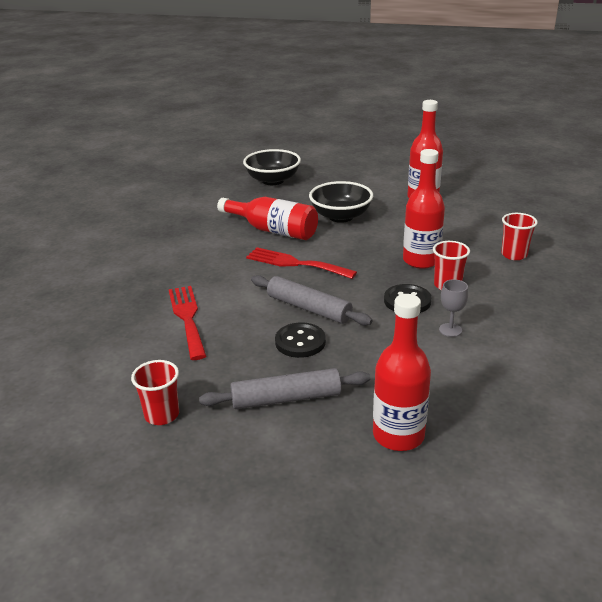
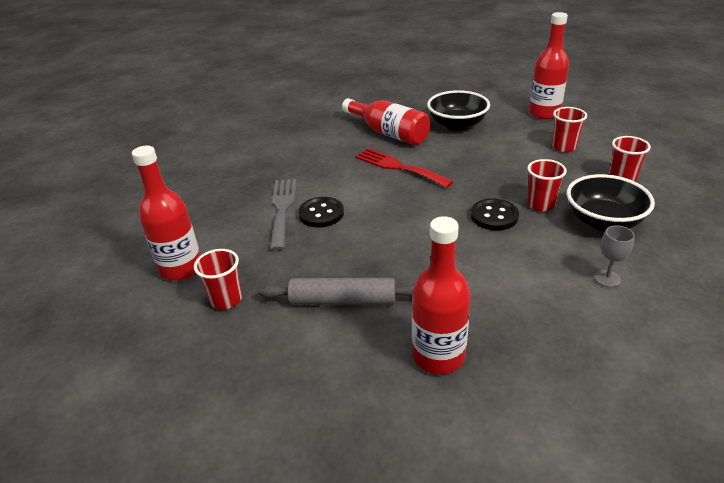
camera: 15 degrees right, 5 degrees up
(187, 318) = (282, 209): red fork -> grey fork
(273, 180) = (405, 85): black bowl -> black bowl (603, 221)
(300, 342) = (376, 245): black button -> black button (321, 214)
(308, 308) = (395, 212): grey rolling pin -> none
(421, 260) = (521, 176): red bottle -> red bottle (181, 268)
(450, 330) = (528, 251): grey goblet -> grey goblet (607, 278)
(451, 229) = (564, 147): none -> red cup

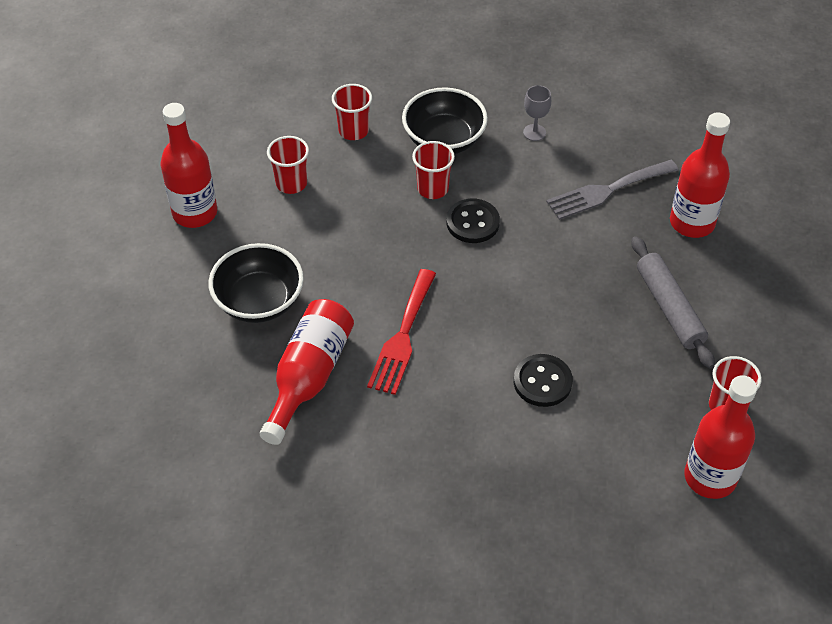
camera: 115 degrees left, 15 degrees up
(282, 209) = (553, 427): grey fork -> grey fork (607, 191)

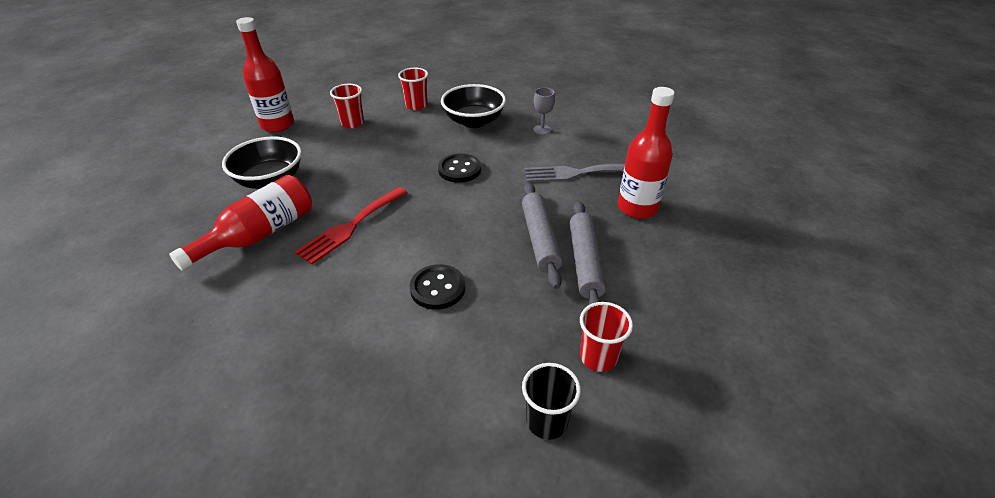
camera: 20 degrees right, 10 degrees down
(433, 189) = (445, 145): red cup -> none
(612, 293) = (540, 239): none -> grey rolling pin
(710, 477) = (547, 421): red bottle -> black cup

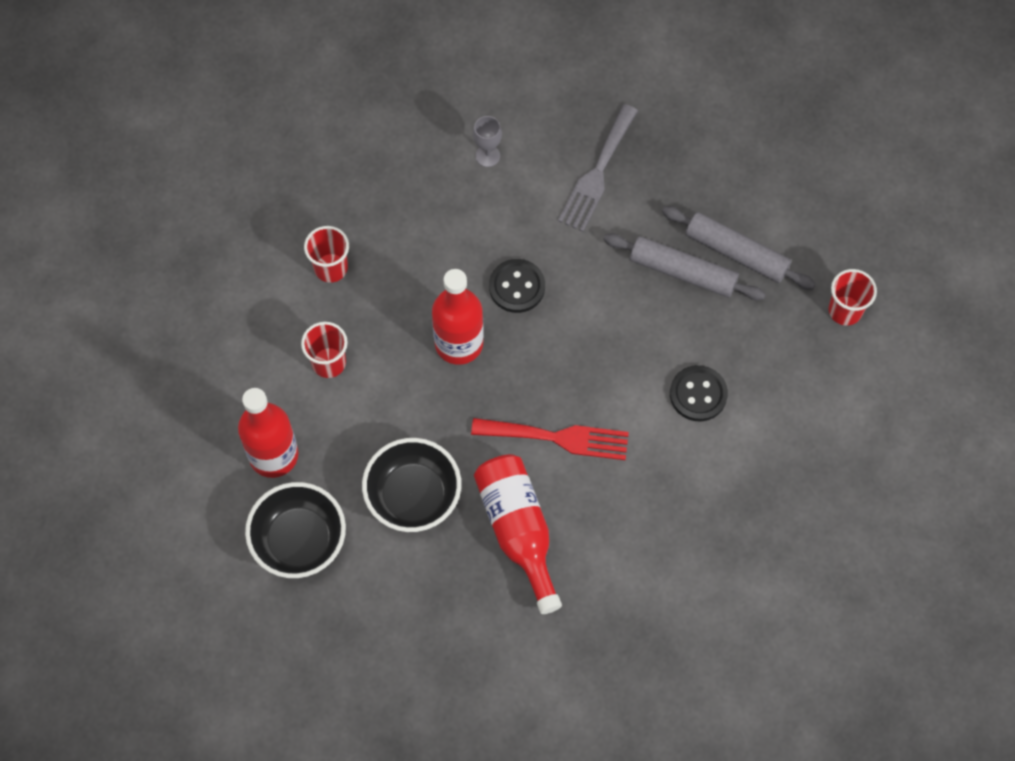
camera: 60 degrees left, 25 degrees up
(351, 226) = (558, 438): red fork -> red fork turned 60 degrees counterclockwise
(474, 121) = (418, 220): black bowl -> black bowl (299, 540)
(547, 421) = (880, 381): black cup -> none
(637, 208) = (689, 156): red bottle -> red bottle (459, 343)

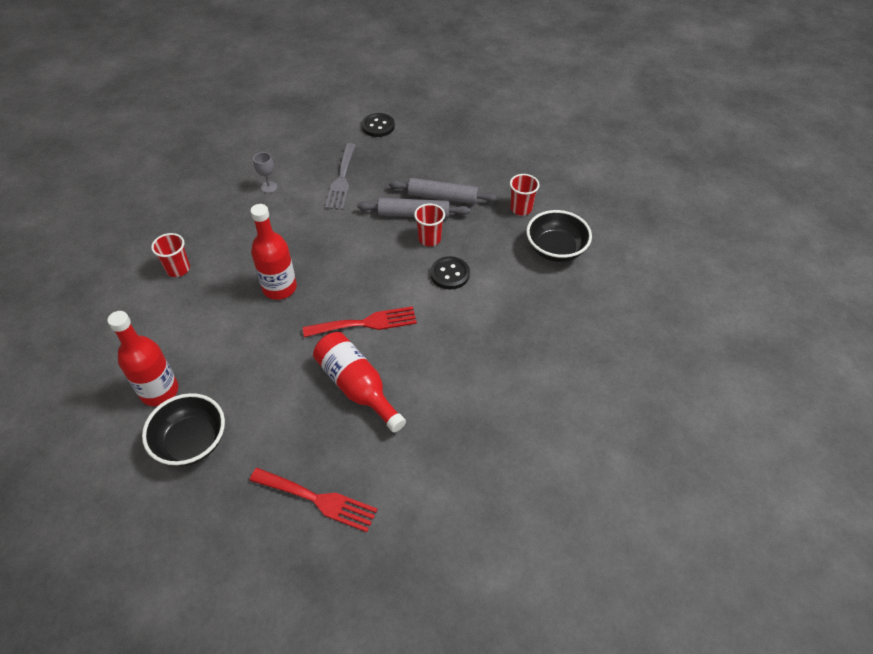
camera: 20 degrees left, 15 degrees down
(329, 363) = (189, 323): red cup -> red cup (429, 239)
(413, 496) = (273, 387): black bowl -> black bowl (555, 250)
(429, 666) = (318, 500): none -> red fork
(517, 287) = (309, 248): black button -> black button (378, 126)

